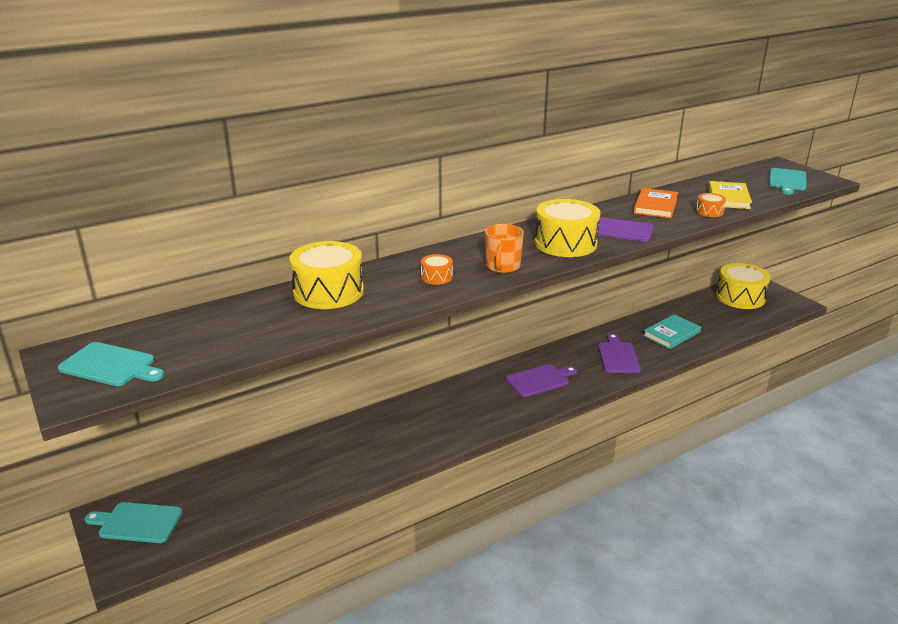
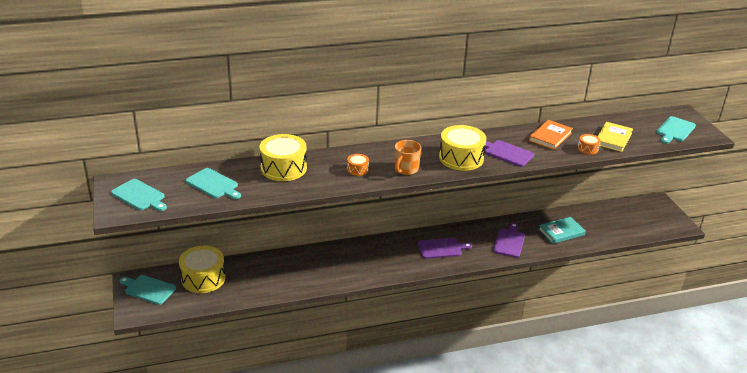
camera: 15 degrees right, 5 degrees up
(229, 329) = (213, 184): none -> turquoise cutting board
(740, 297) = (637, 212): yellow drum -> yellow drum (203, 278)

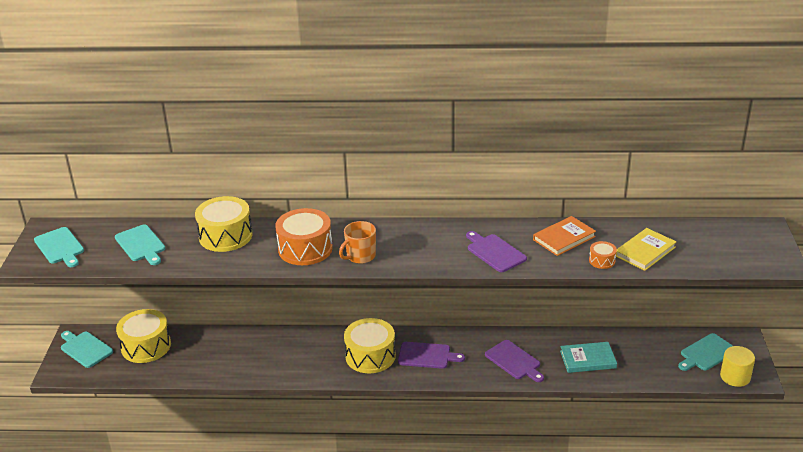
camera: 20 degrees right, 0 degrees up
(357, 169) = (305, 249): orange drum -> orange drum, size x2.14
(461, 158) = (434, 251): yellow drum -> yellow drum (370, 356)
(509, 242) = (514, 361): purple cutting board -> purple cutting board turned 105 degrees clockwise
(667, 228) = (735, 377): none -> yellow cylinder
(675, 130) = (738, 251): turquoise cutting board -> turquoise cutting board (706, 353)

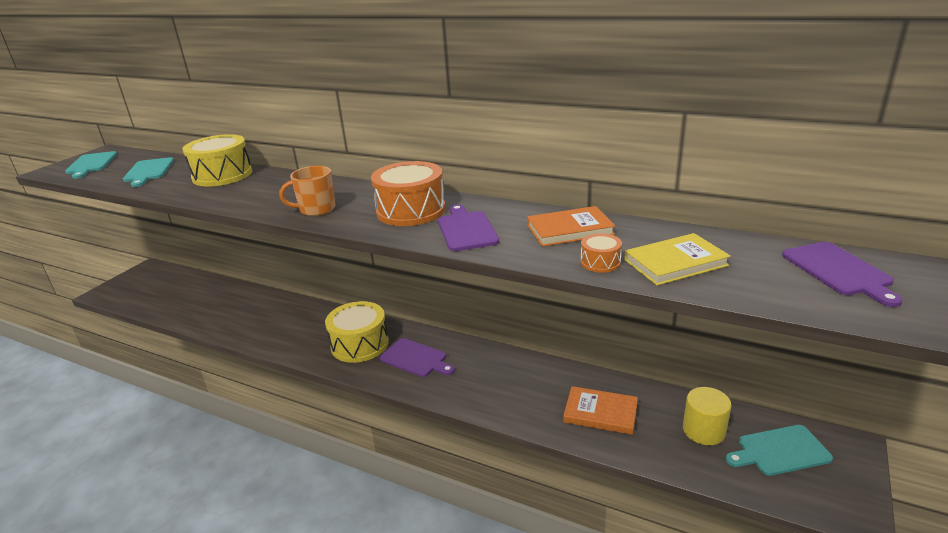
camera: 25 degrees right, 5 degrees down
(85, 349) = (143, 279): turquoise cutting board -> none
(146, 346) = (186, 288): yellow drum -> none
(305, 249) = (274, 195): orange drum -> orange drum (411, 210)
(514, 361) = (507, 390): purple cutting board -> purple cutting board (838, 271)
(588, 359) = (600, 413): turquoise book -> orange book
(735, 377) = (813, 499): yellow cylinder -> yellow cylinder (704, 430)

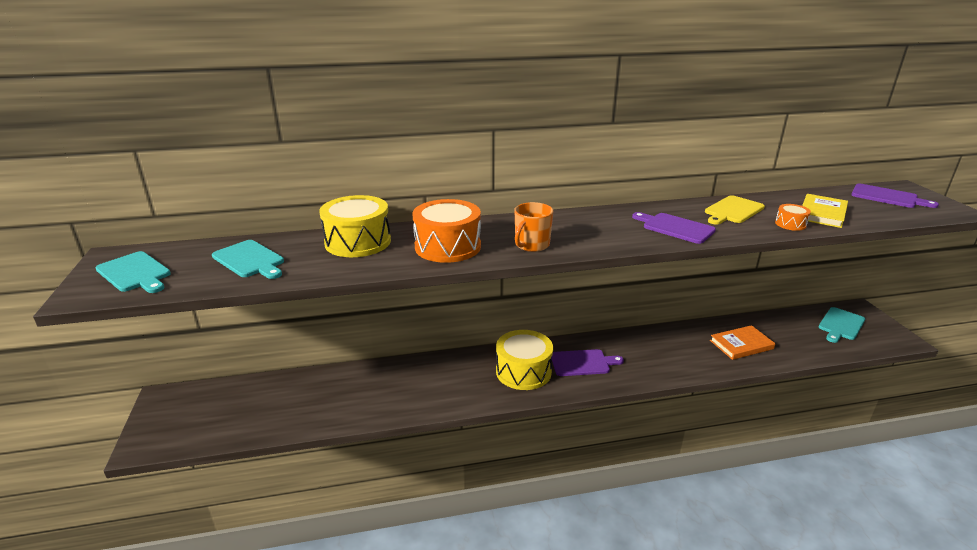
camera: 40 degrees left, 0 degrees up
(411, 210) = (607, 226): orange drum -> orange drum (447, 246)
(569, 230) = (733, 210): orange book -> yellow cutting board
(704, 430) = (798, 330): yellow cylinder -> none

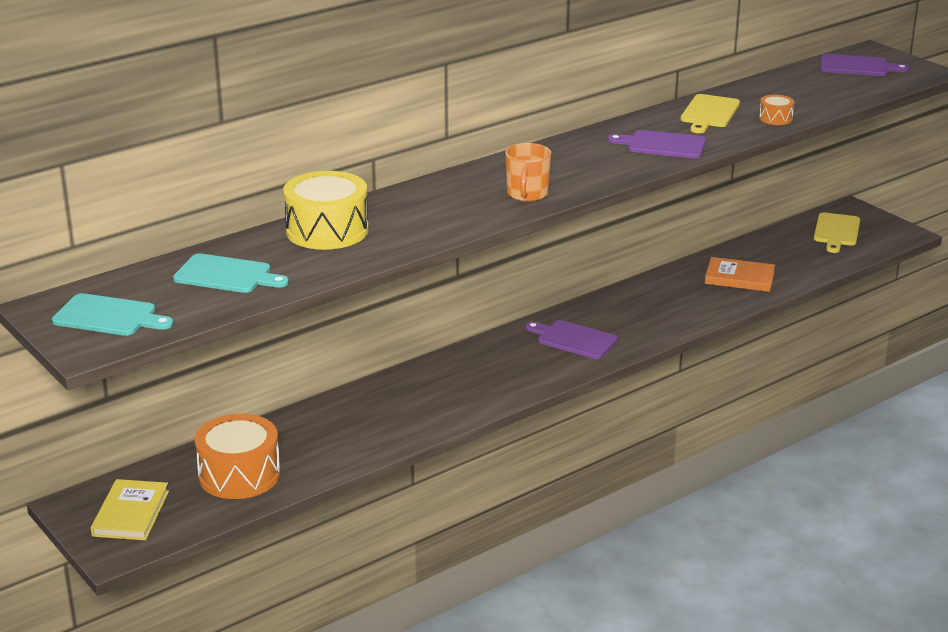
camera: 25 degrees left, 0 degrees up
(447, 246) = (437, 214): orange drum -> orange drum (239, 475)
(523, 371) = (511, 365): yellow drum -> none
(582, 363) = (573, 339): purple cutting board -> purple cutting board turned 120 degrees counterclockwise
(741, 344) = (739, 278): orange book -> orange book turned 60 degrees clockwise
(822, 213) = (801, 99): yellow book -> yellow book (131, 513)
(841, 325) = (836, 231): turquoise cutting board -> yellow cutting board

